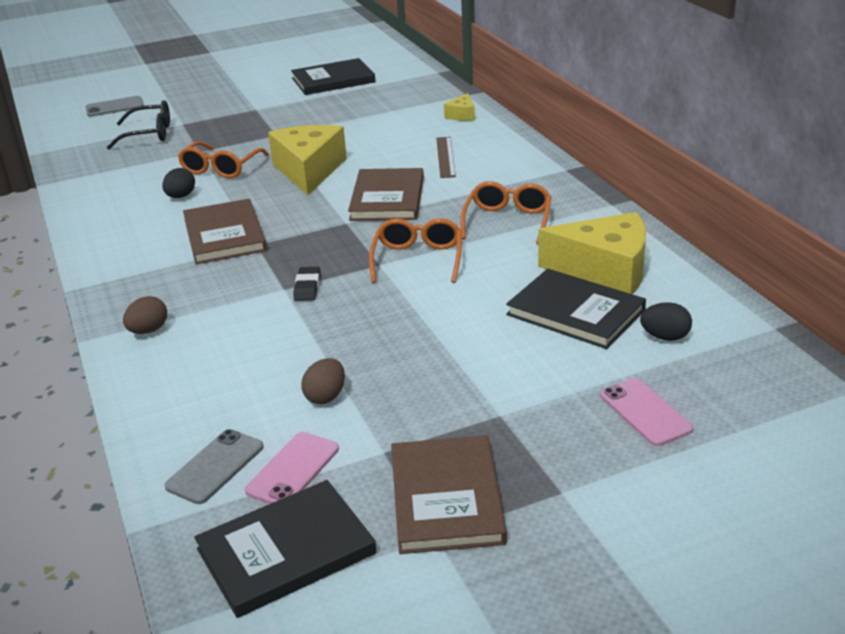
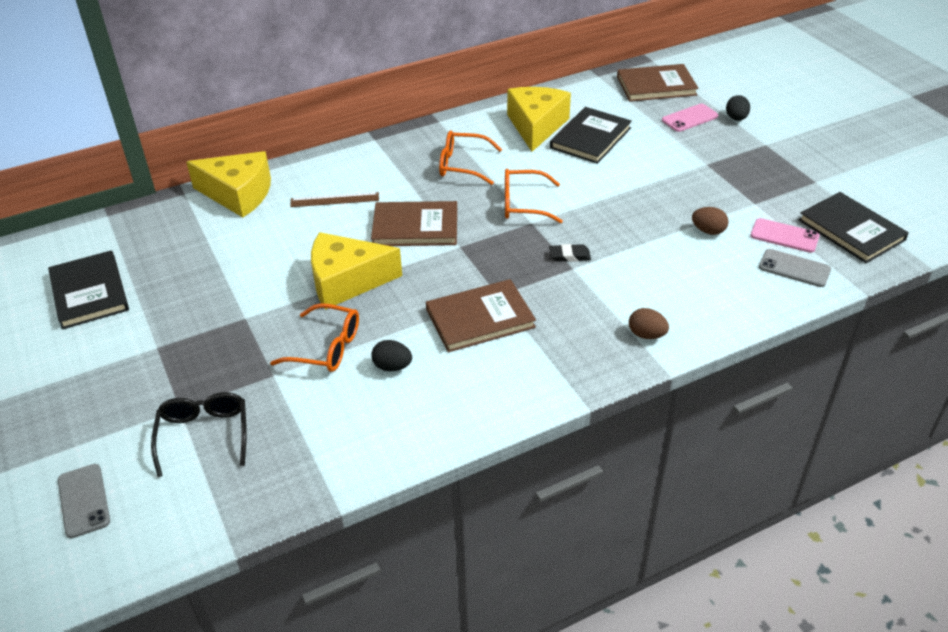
camera: 95 degrees left, 10 degrees up
(446, 498) = (785, 179): brown book -> brown book (656, 86)
(462, 115) = (238, 194): yellow cheese -> yellow cheese, size x2.18
(665, 337) = (614, 109): black egg -> black egg (736, 118)

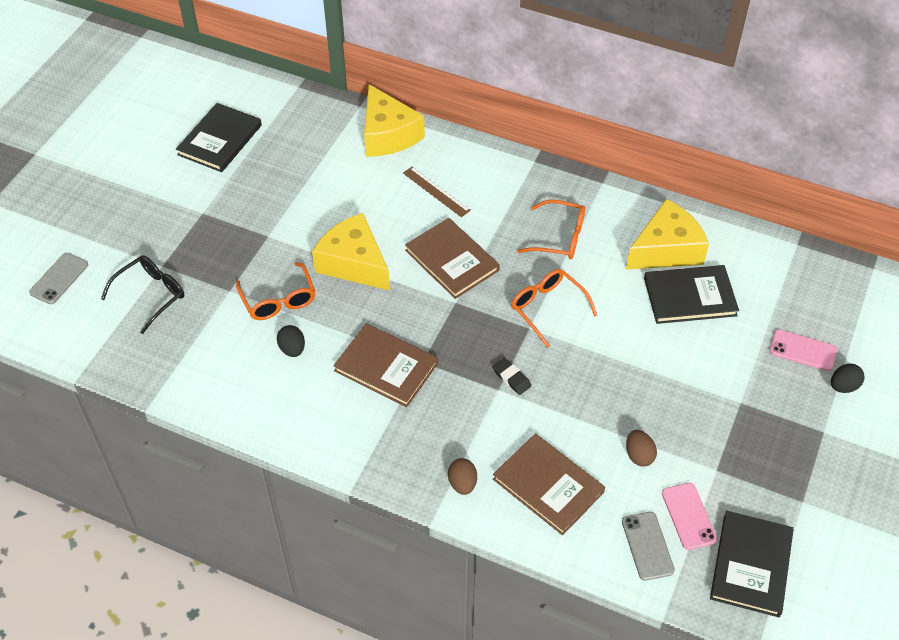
camera: 50 degrees right, 10 degrees up
(463, 165) = (559, 237): orange glasses -> orange glasses turned 135 degrees clockwise
(656, 86) = (830, 295): brown book -> brown book (548, 485)

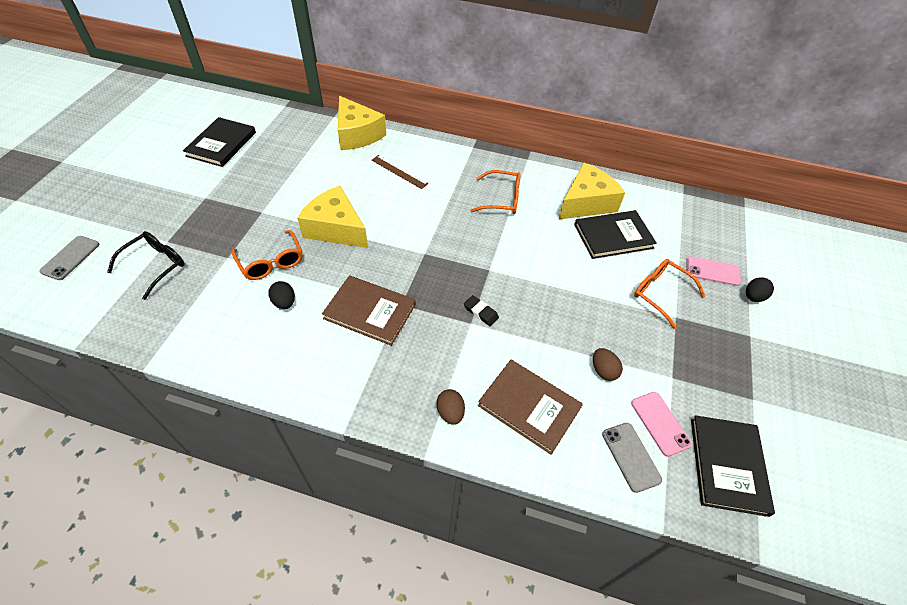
camera: 10 degrees left, 0 degrees up
(452, 260) = (418, 221): brown book -> none
(548, 309) = (502, 253): orange glasses -> orange glasses (660, 294)

